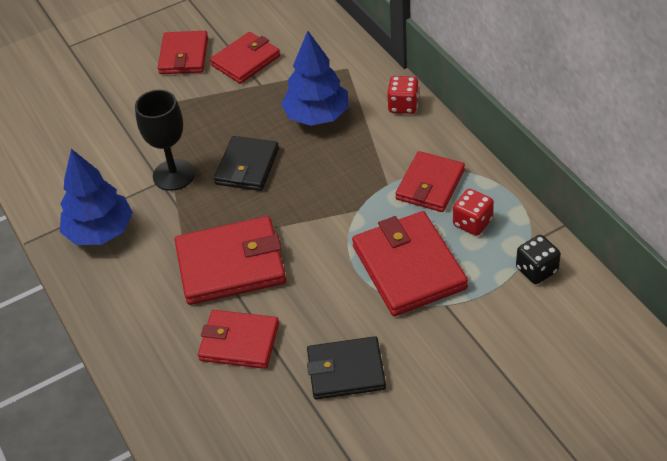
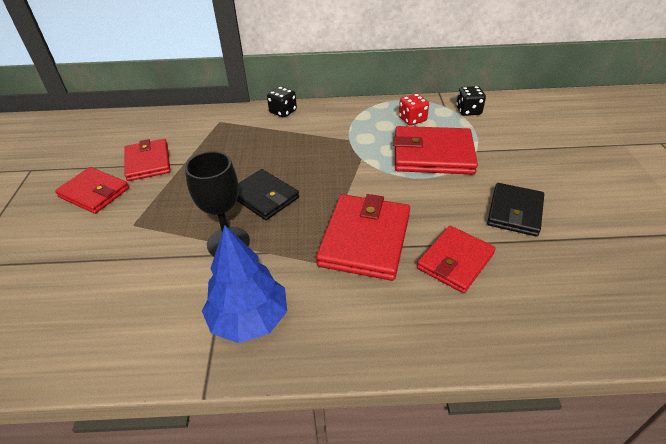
camera: 65 degrees left, 5 degrees down
(317, 116) = (250, 148): blue tree -> none
(403, 105) = (283, 112): red dice -> black dice
(430, 184) = (365, 124): red wallet -> none

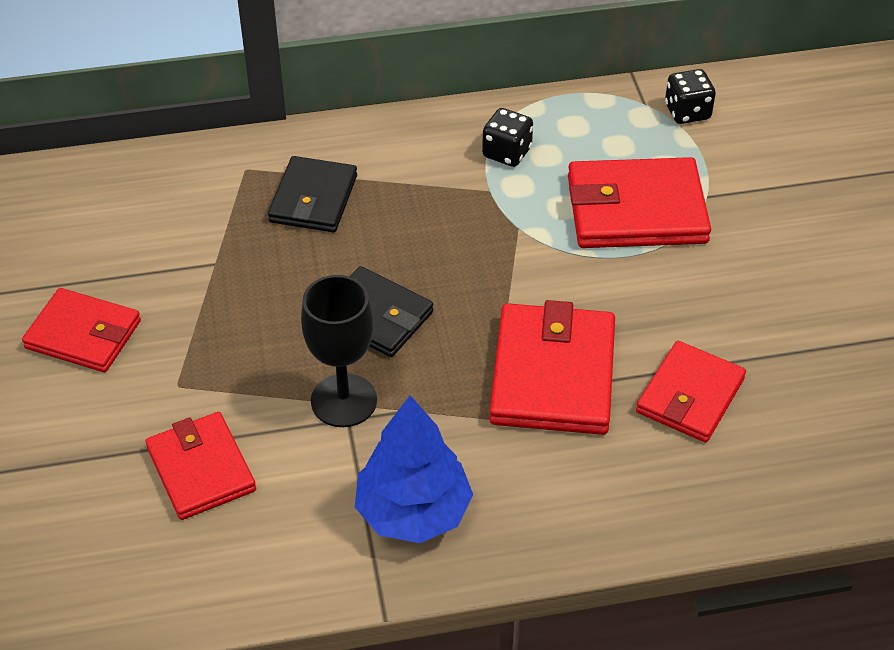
camera: 10 degrees left, 5 degrees up
(148, 162) = (150, 267): red wallet -> red wallet (201, 469)
(283, 112) = (356, 138): black dice -> black dice (507, 153)
(412, 119) = (592, 138): red dice -> none
(515, 212) = (772, 306): black wallet -> black wallet (313, 199)

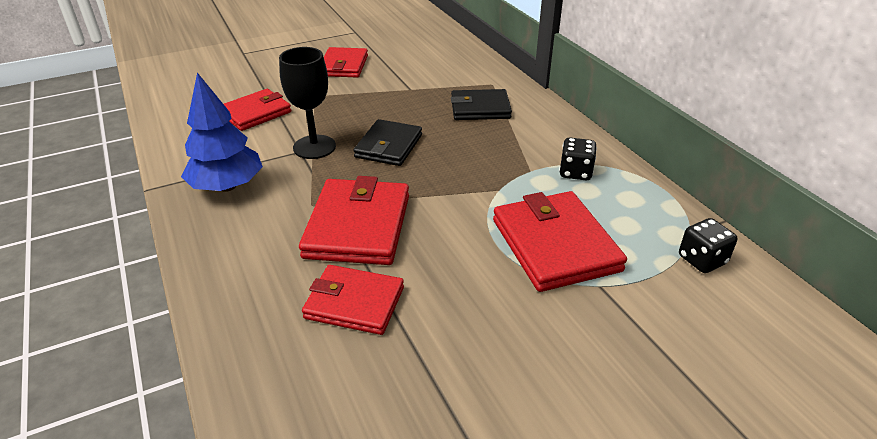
camera: 75 degrees right, 10 degrees down
(553, 374) = (358, 226): red wallet -> red wallet turned 75 degrees counterclockwise

